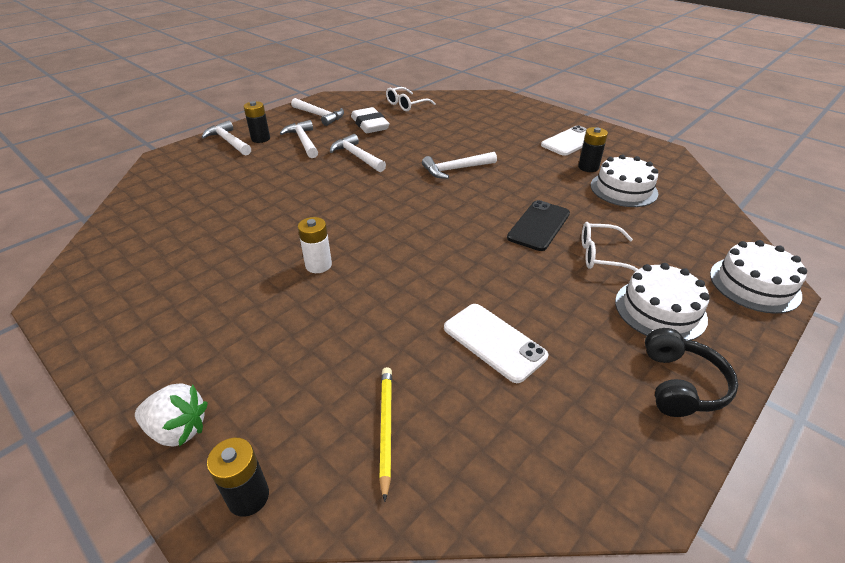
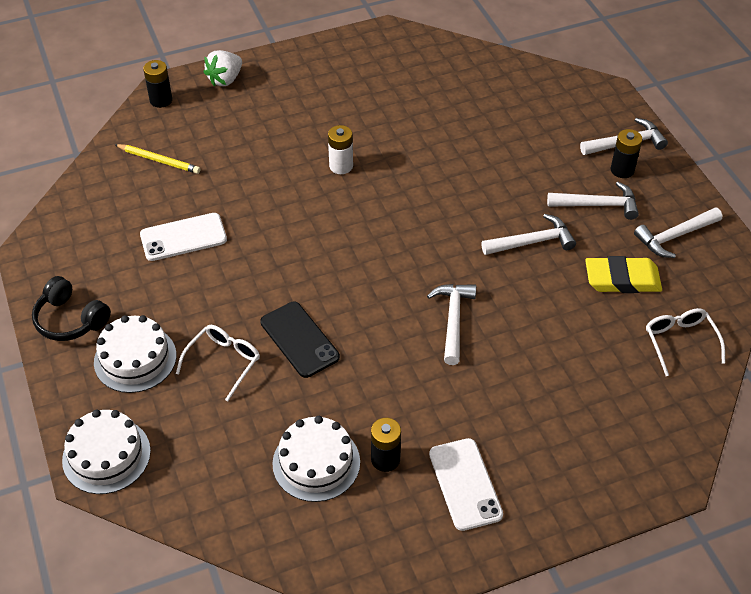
camera: 115 degrees right, 10 degrees up
(370, 124) = (622, 279): white eraser -> yellow eraser

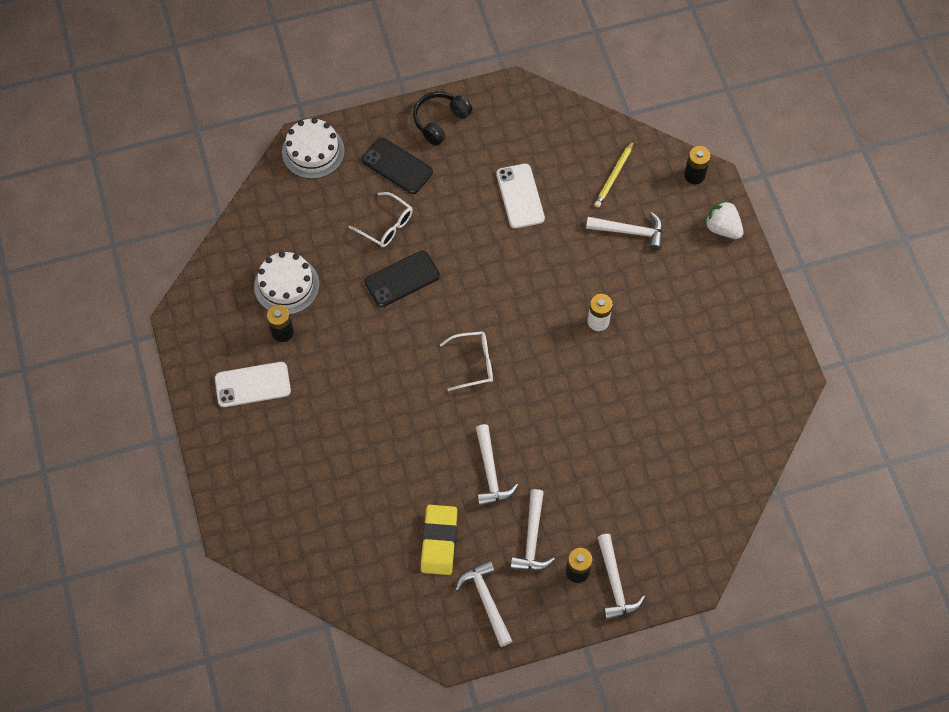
camera: 95 degrees right, 15 degrees up
(135, 358) = (397, 166): white cake -> black phone
(453, 320) = (409, 395): white hammer -> white hammer (630, 231)
(680, 341) = (365, 574): white glasses -> white glasses (474, 363)

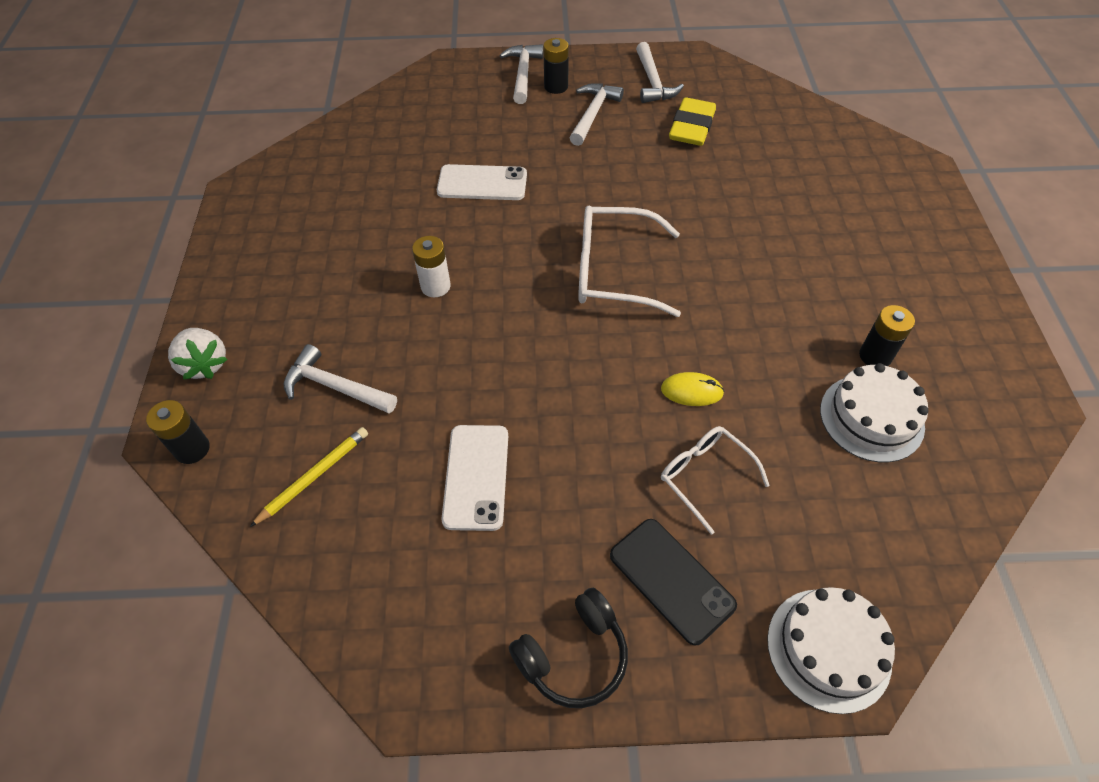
camera: 165 degrees left, 10 degrees down
(252, 384) = (914, 301): white phone -> white phone (482, 183)
(402, 279) = (691, 391): black phone -> yellow mouse
(474, 363) = (613, 271): white glasses -> white glasses, size x1.63
(490, 472) = (621, 169): white hammer -> none

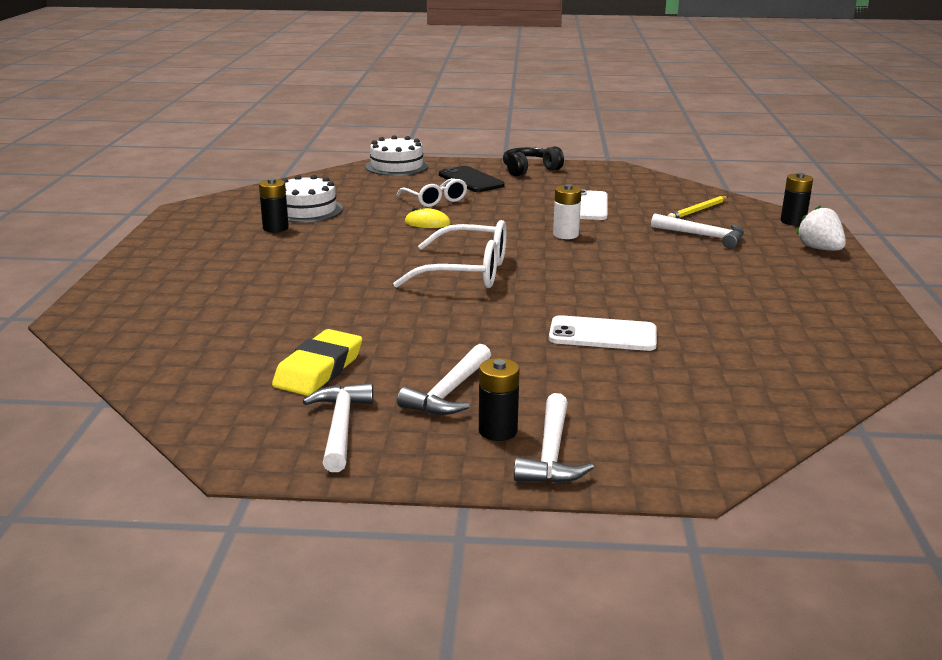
camera: 175 degrees left, 30 degrees down
(435, 286) = (637, 273): white battery -> white battery (565, 235)

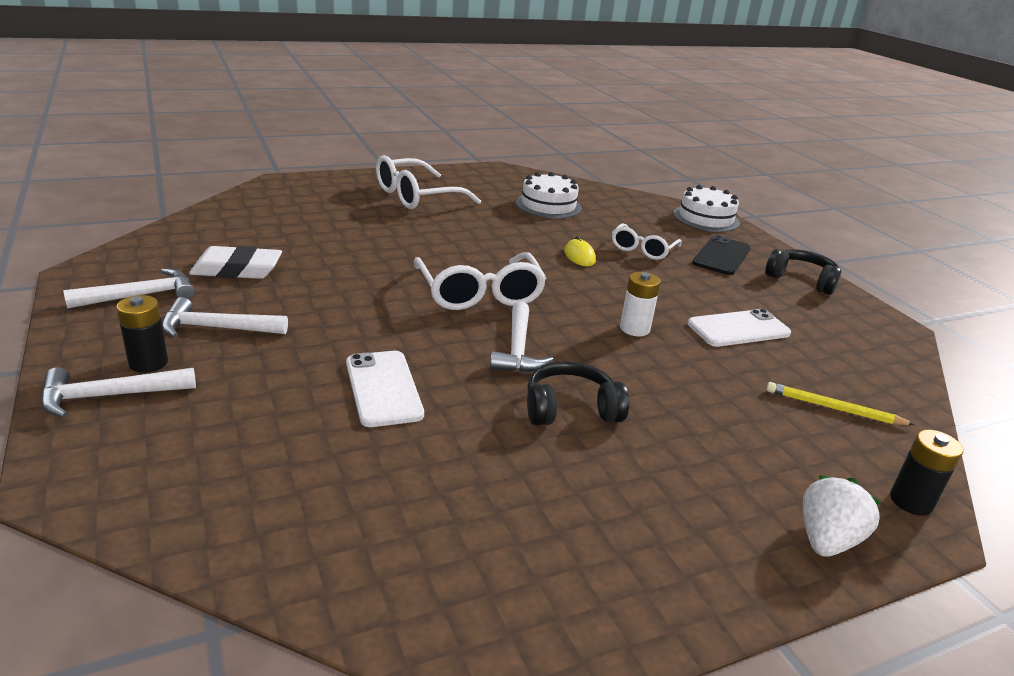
camera: 60 degrees right, 5 degrees up
(215, 258) = (416, 196): none -> white glasses
(275, 228) = (496, 203): black battery -> none
(319, 369) = (237, 269): yellow eraser -> white eraser
(664, 279) = (570, 409): none -> black headphones
(703, 236) = (745, 423): white hammer -> white hammer (518, 349)

